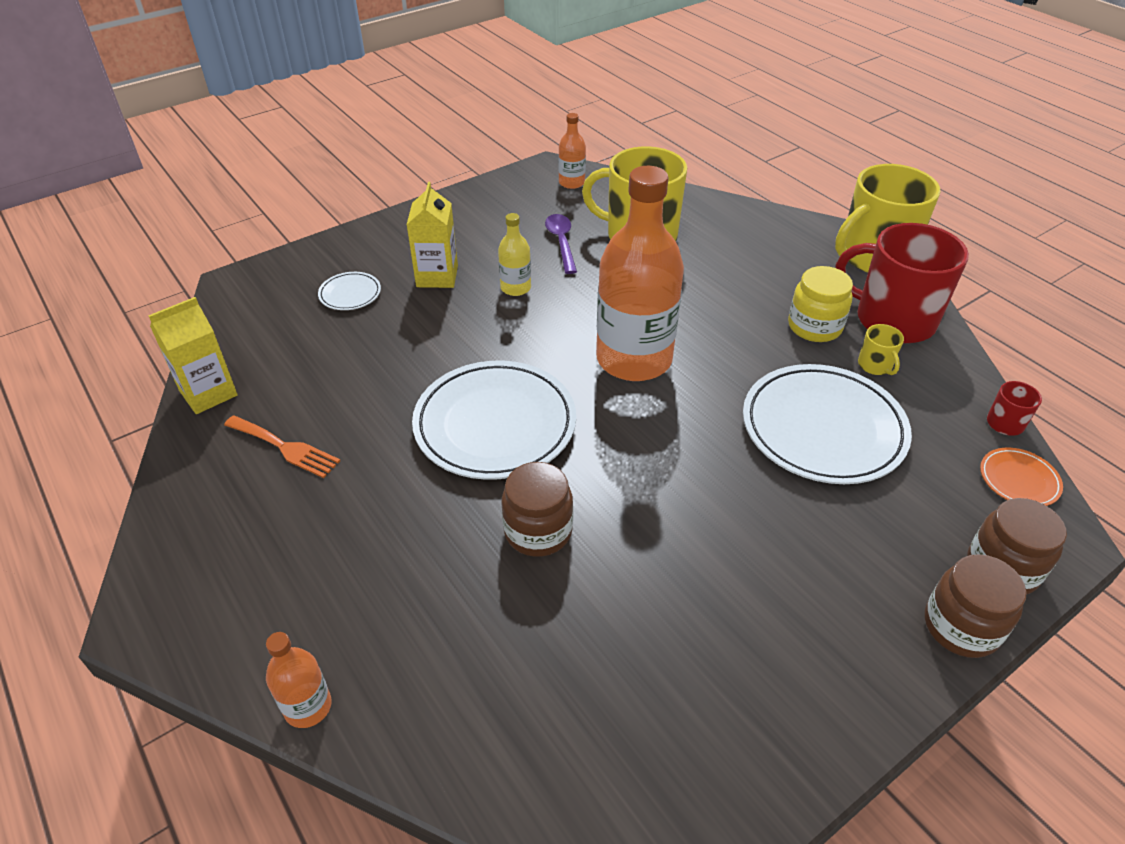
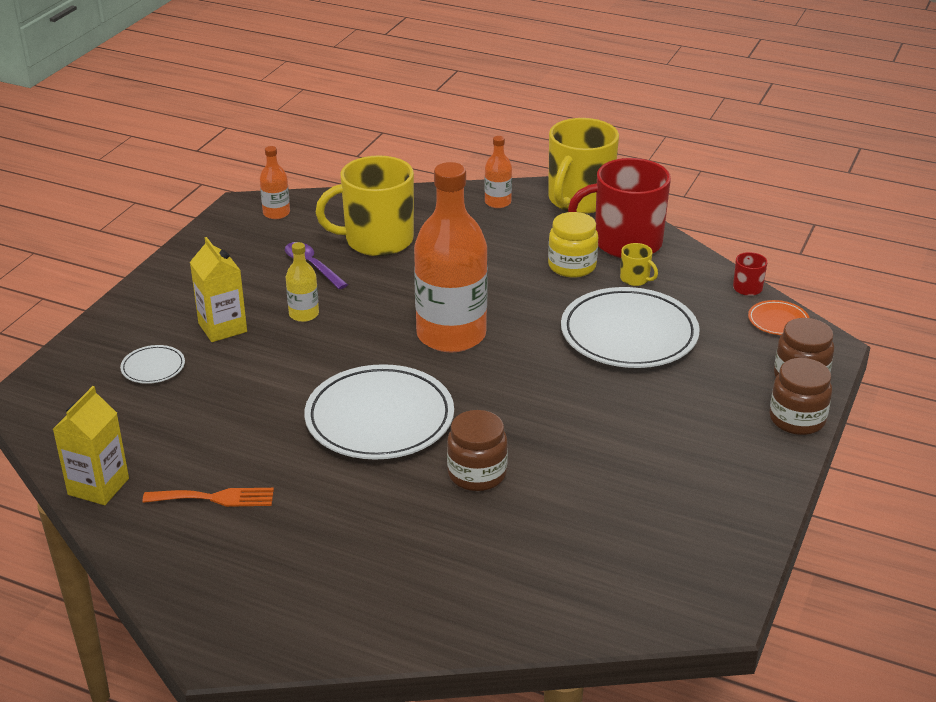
camera: 30 degrees left, 10 degrees down
(308, 706) = (405, 641): orange bottle -> orange bottle (497, 202)

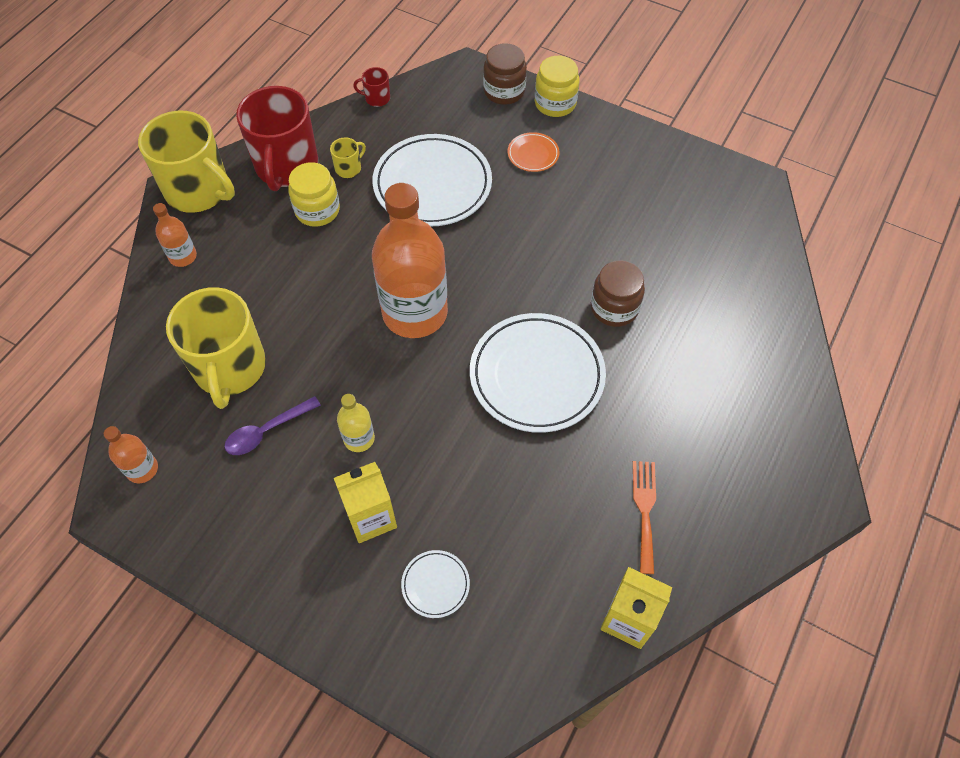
camera: 85 degrees left, 25 degrees up
(778, 321) = (428, 89): orange plate -> orange plate (533, 154)
(797, 419) = (555, 103): brown jar -> yellow jar

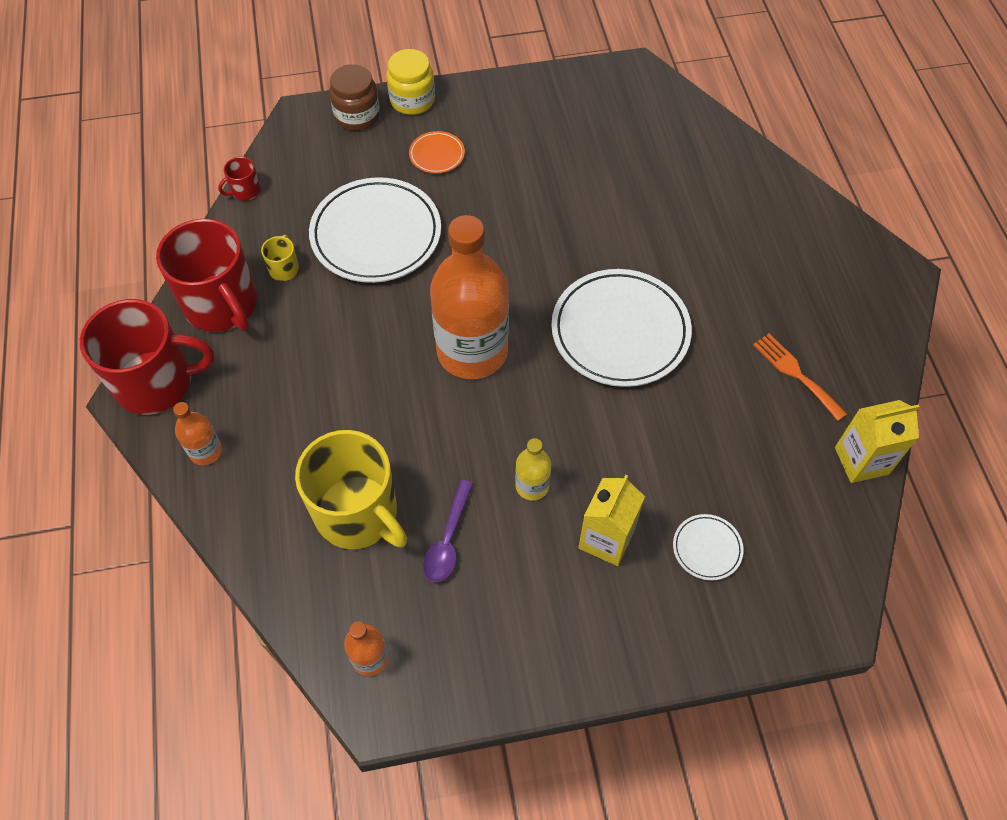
camera: 40 degrees left, 0 degrees up
(199, 191) = (156, 382): yellow mug -> red mug
(317, 210) = (293, 324): yellow jar -> none
(614, 308) = (625, 237): brown jar -> none

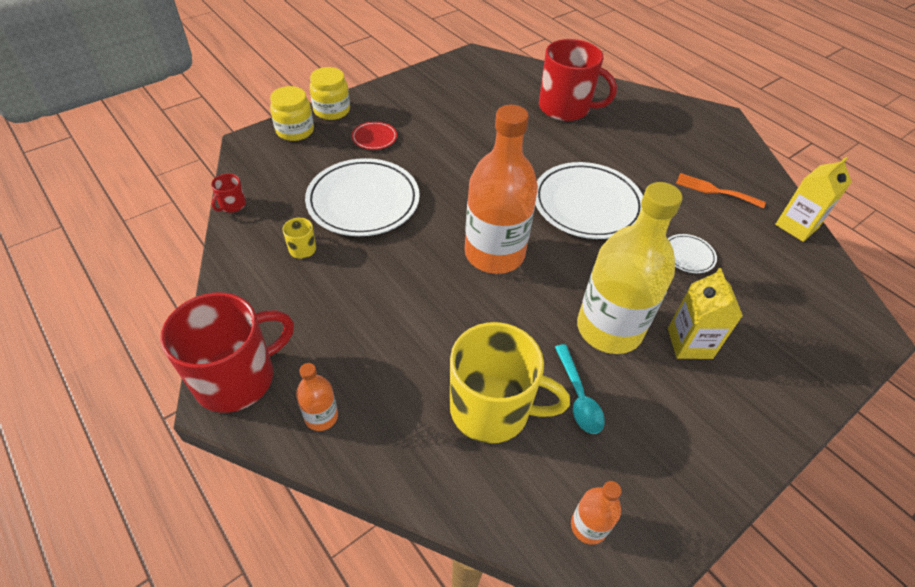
camera: 30 degrees left, 10 degrees down
(222, 305) = (263, 293): red mug -> red mug (565, 108)
(357, 116) = (295, 131): brown jar -> yellow jar
(437, 155) = (374, 138): orange plate -> red plate
(448, 540) = (578, 396): purple spoon -> turquoise spoon
(532, 486) = (609, 329): yellow bottle -> yellow bottle, size x2.27
(707, 548) = (758, 319): white plate -> white plate (688, 255)

